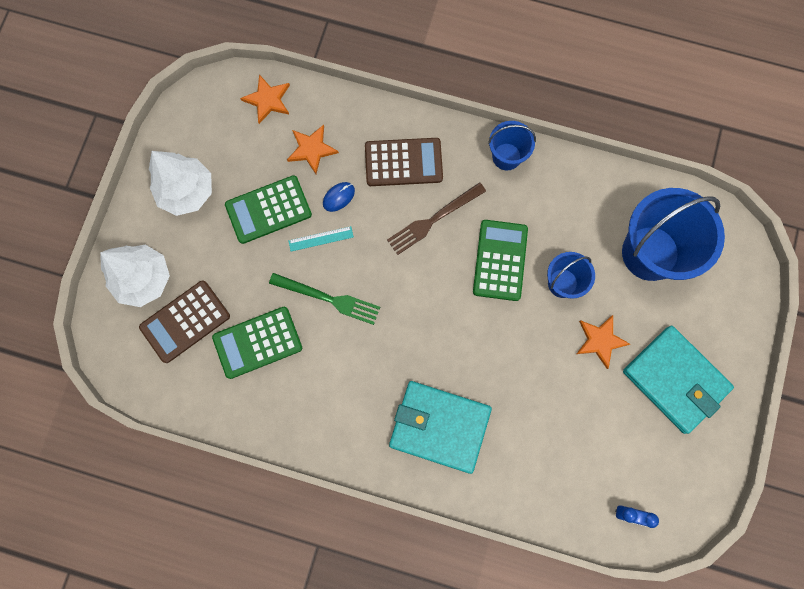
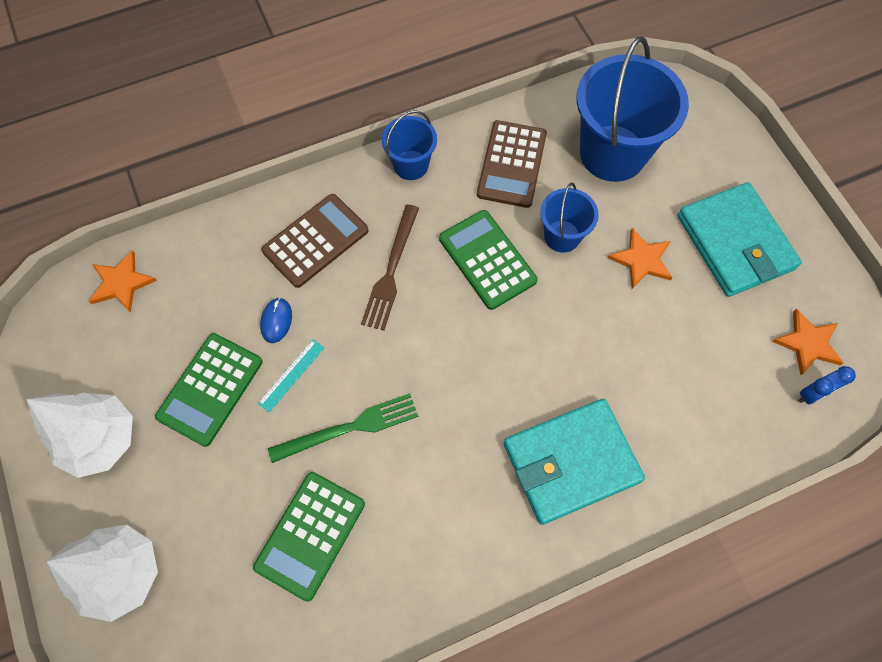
camera: 40 degrees left, 10 degrees down
(185, 321) = (208, 580): brown calculator -> brown calculator (511, 164)
(311, 149) = (209, 296): orange star -> orange star (808, 343)
(675, 379) = (735, 242): turquoise wallet -> turquoise wallet turned 60 degrees clockwise

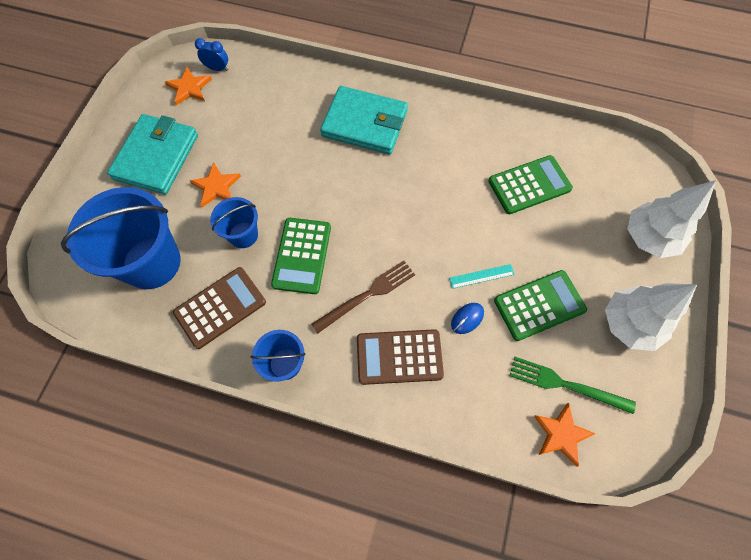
camera: 140 degrees left, 0 degrees up
(349, 428) = (468, 221): green fork -> green fork (566, 384)

